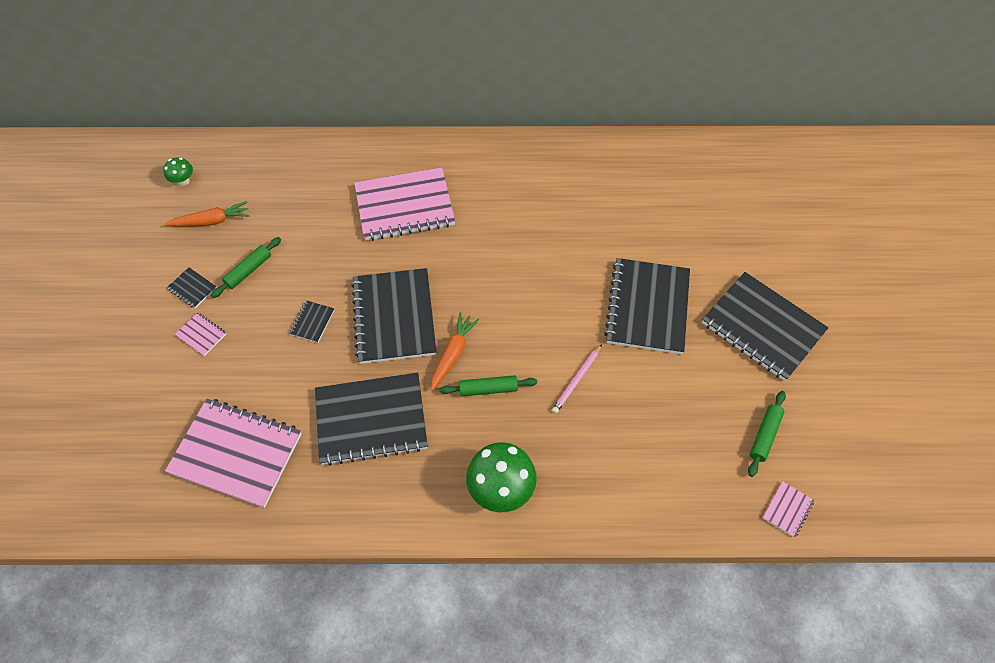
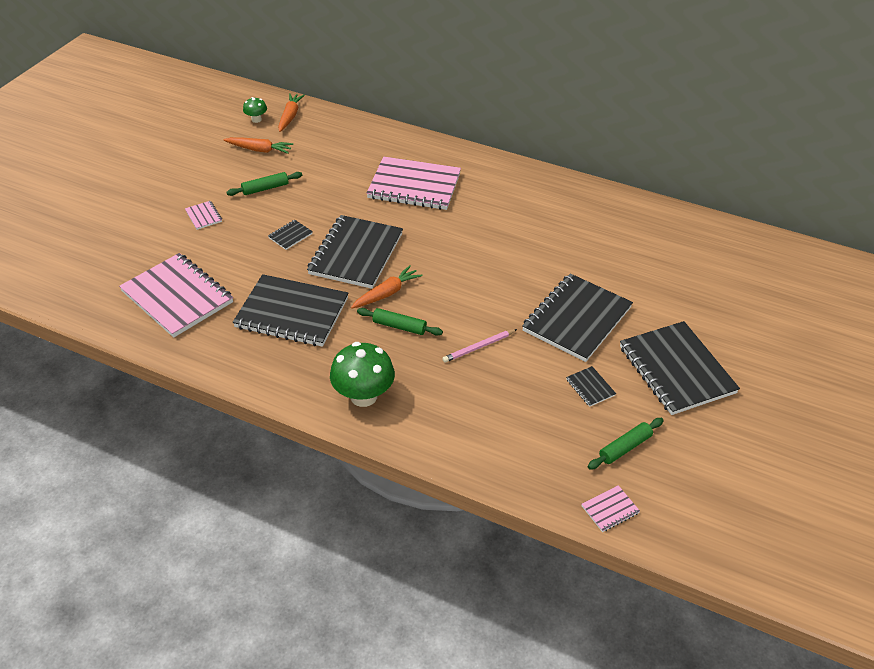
camera: 25 degrees right, 15 degrees down
(192, 288) = (217, 186): black notebook -> black notebook (590, 387)
(219, 163) = (290, 116): none -> orange carrot

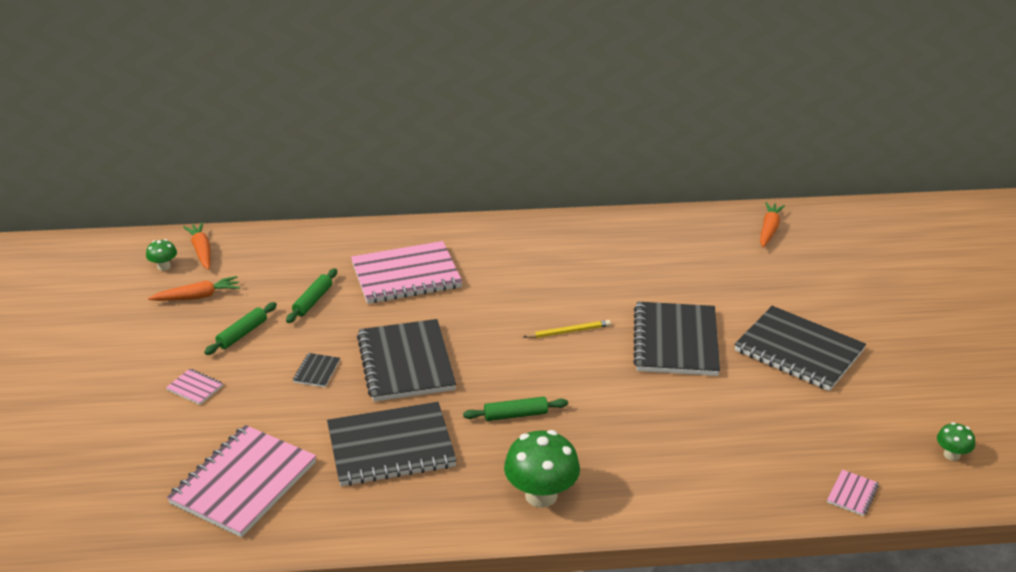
camera: 30 degrees left, 10 degrees down
(177, 297) = (243, 483): pink notebook -> pink notebook turned 75 degrees counterclockwise
(387, 293) = (473, 389): orange carrot -> orange carrot (769, 230)
(479, 347) = (610, 403): pink pencil -> none
(497, 277) = (568, 332): none -> yellow pencil
(590, 387) = (741, 397): black notebook -> none
(624, 448) = (817, 436): green rolling pin -> green rolling pin (313, 301)
(733, 518) = (951, 455): none -> green mushroom

